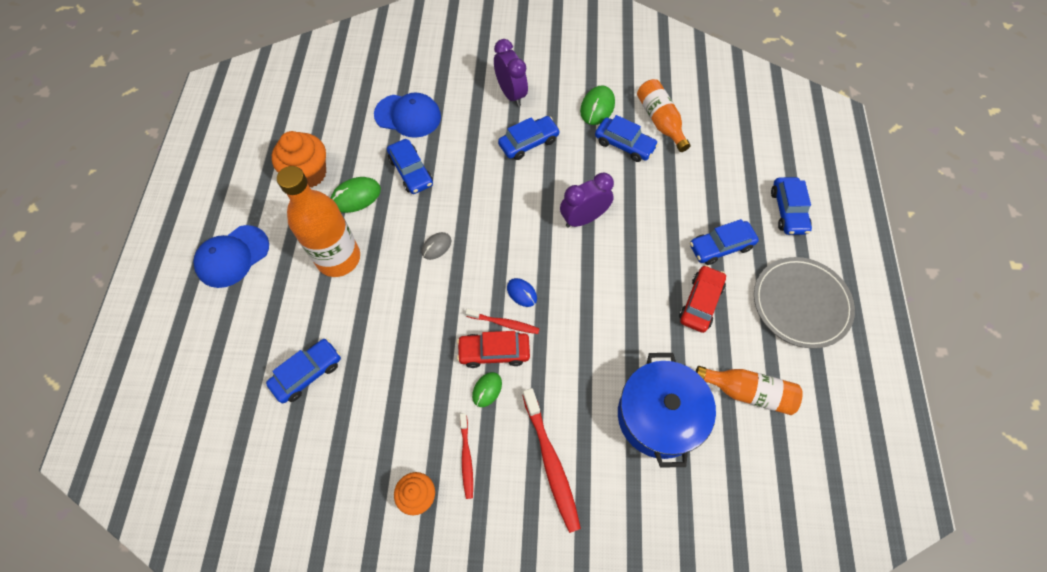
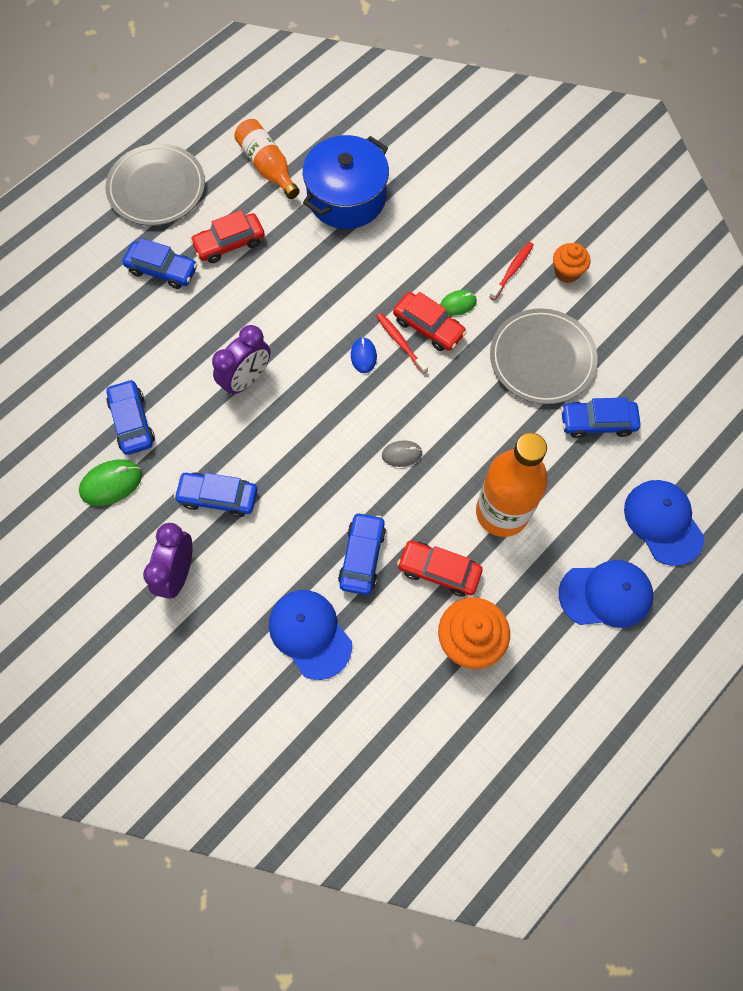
camera: 140 degrees left, 5 degrees up
(214, 333) = (663, 522): none -> blue cap
(356, 196) = (439, 570): green mouse -> red car
(385, 394) = (542, 358): none -> grey plate
(551, 462) = (452, 225): red toothbrush -> none
(583, 218) = (247, 379): purple clock -> purple clock turned 60 degrees counterclockwise
(660, 121) = (71, 419): orange bottle -> none
(788, 211) = (72, 255): blue car -> none

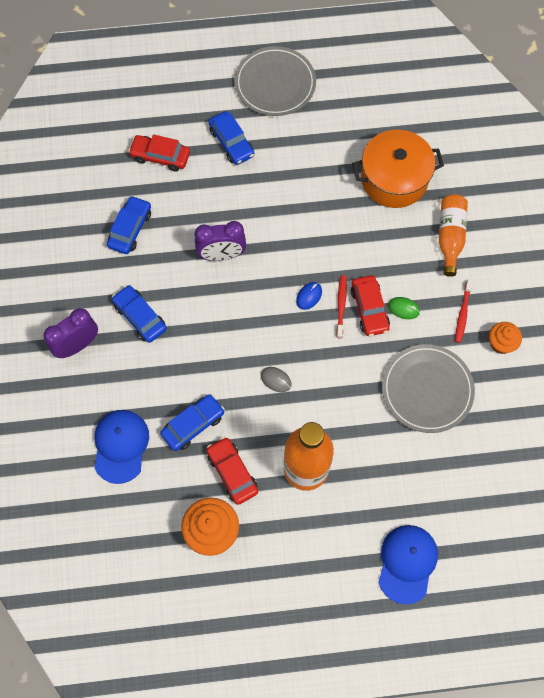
camera: 40 degrees right, 0 degrees up
(111, 483) = (86, 259): green mouse -> none
(229, 243) = (289, 155): red car -> red car (160, 156)
(267, 167) = (360, 120): orange bottle -> orange bottle (450, 237)
(346, 197) = (394, 179): blue pot -> orange pot
(512, 270) = (462, 313): red toothbrush -> red toothbrush turned 120 degrees clockwise
(597, 422) = (425, 462): blue car -> none
(605, 594) = (324, 577): blue cap -> none

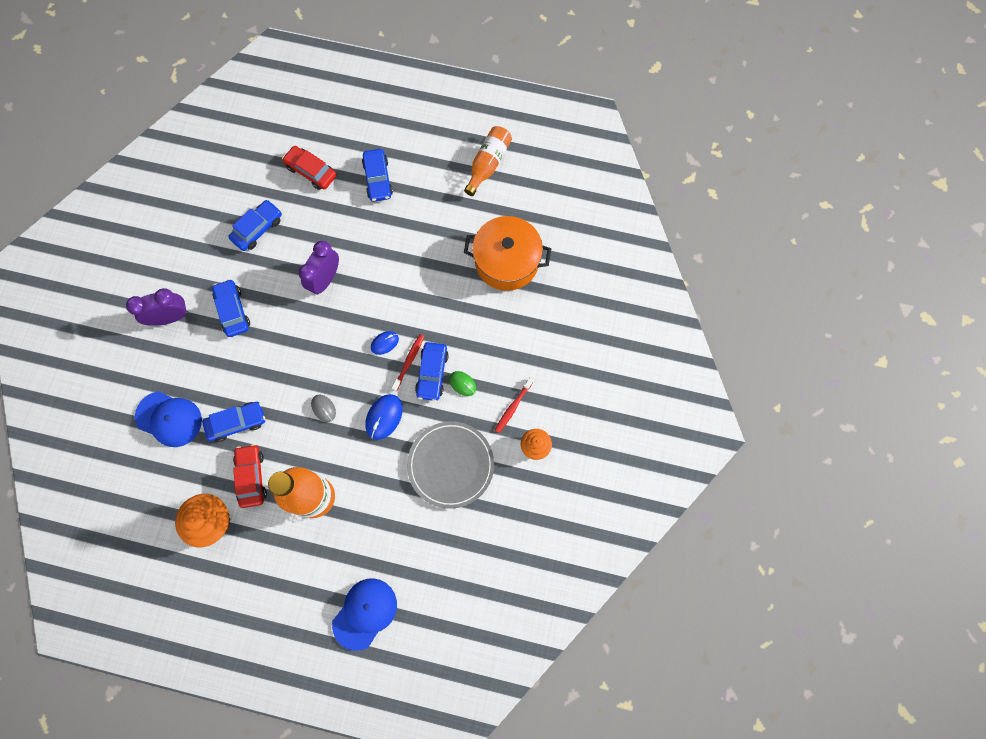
camera: 20 degrees right, 5 degrees up
(120, 446) = (169, 419): blue cap -> blue cap turned 90 degrees clockwise
(221, 255) = (325, 279): purple clock -> purple clock turned 105 degrees clockwise
(275, 84) = (439, 137): grey plate -> none
(340, 367) = (384, 417): none -> blue mouse
(369, 309) = (432, 373): red car -> blue car
(450, 237) = (533, 332): orange bottle -> orange bottle (488, 164)

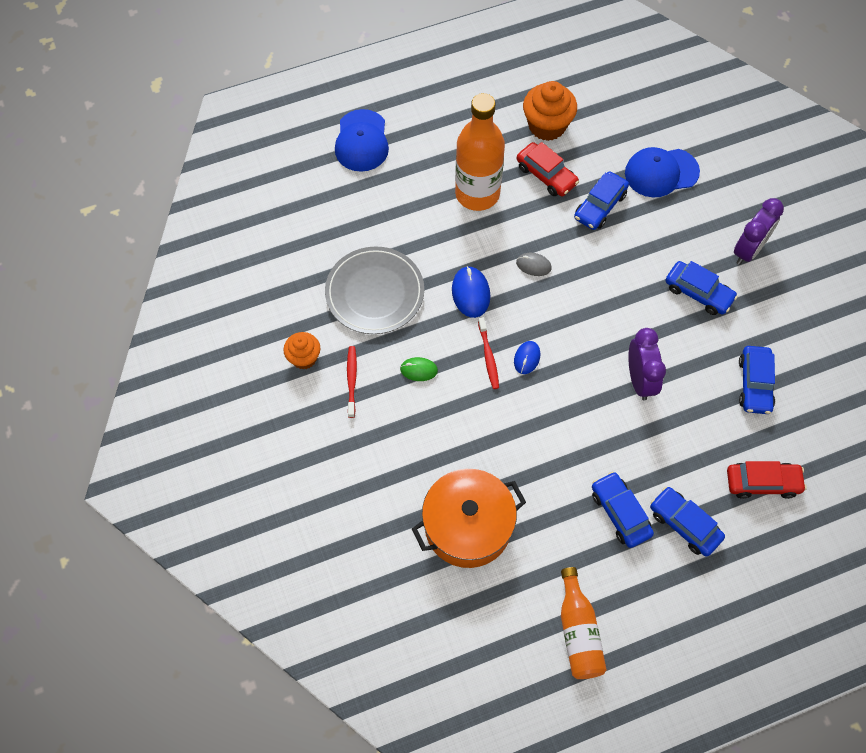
camera: 145 degrees right, 10 degrees down
(432, 373) = (456, 360): blue car -> blue car (620, 513)

